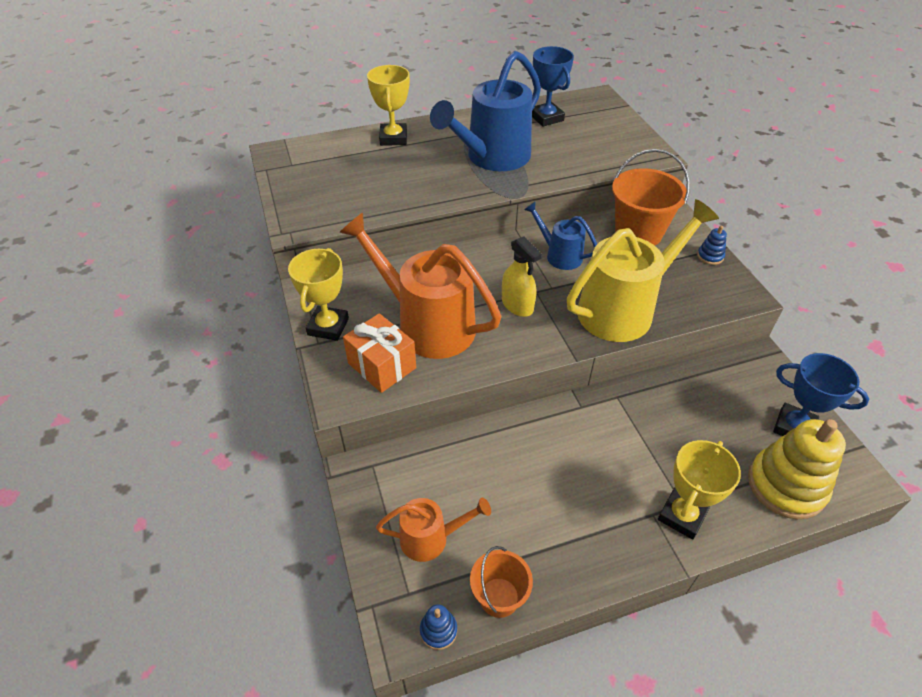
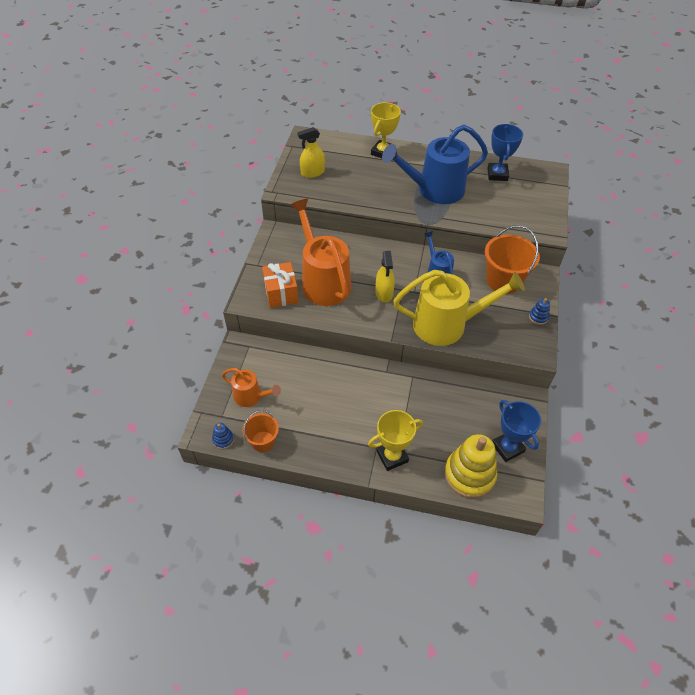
camera: 30 degrees right, 5 degrees up
(320, 191) = (312, 172): none -> yellow spray bottle
(328, 326) = (269, 258): yellow trophy -> none

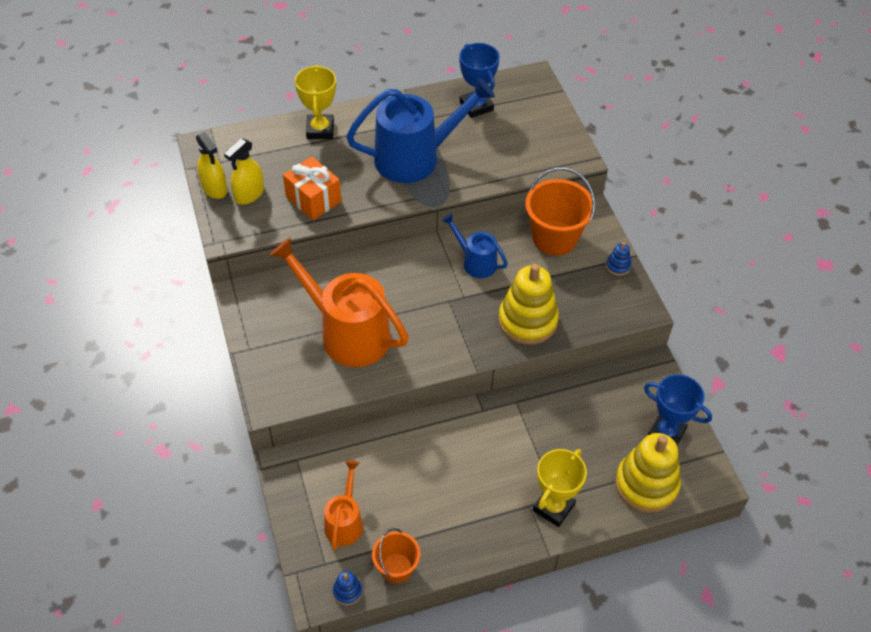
camera: 30 degrees left, 0 degrees up
(251, 397) = (345, 521): orange watering can -> orange watering can turned 75 degrees counterclockwise
(281, 293) = (306, 372): orange gift -> orange gift (313, 199)
(384, 293) = (430, 315): yellow spray bottle -> yellow spray bottle (214, 188)
(434, 190) = (416, 157): blue watering can -> blue watering can turned 150 degrees counterclockwise
(448, 324) = (527, 321): yellow watering can -> yellow stacking toy

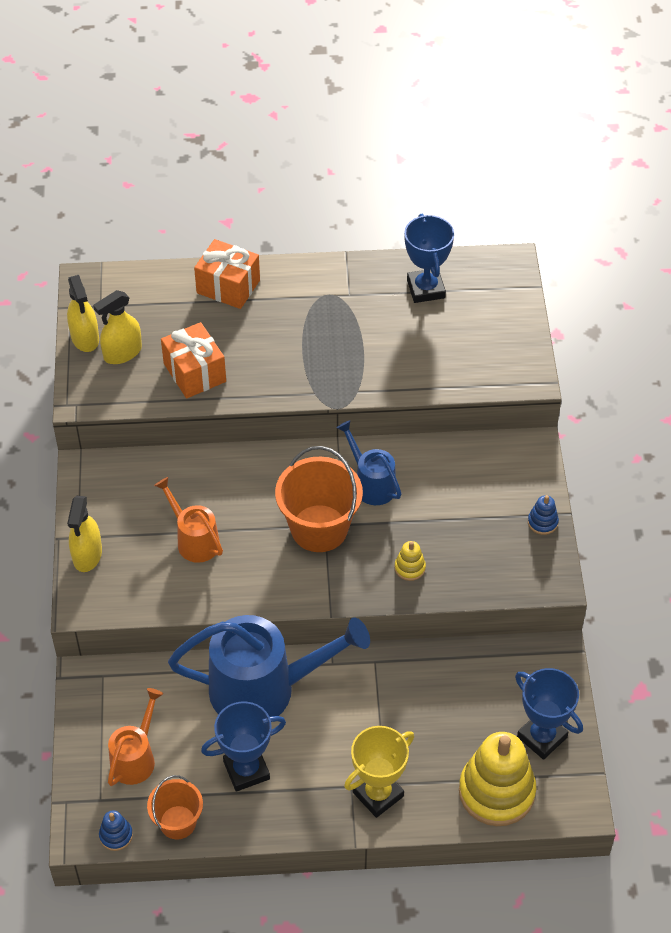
camera: 15 degrees right, 0 degrees up
(261, 362) = (87, 555): none -> yellow spray bottle
(320, 130) = (228, 287): yellow trophy -> orange gift
(346, 332) = (193, 540): orange watering can -> orange watering can, size x0.52
(416, 157) = (332, 342): blue watering can -> blue watering can (265, 689)
(440, 511) = (246, 770): none -> blue trophy
(527, 321) = (410, 568): yellow stacking toy -> yellow stacking toy, size x0.43
(554, 238) = (477, 472): orange bucket -> orange bucket (319, 528)

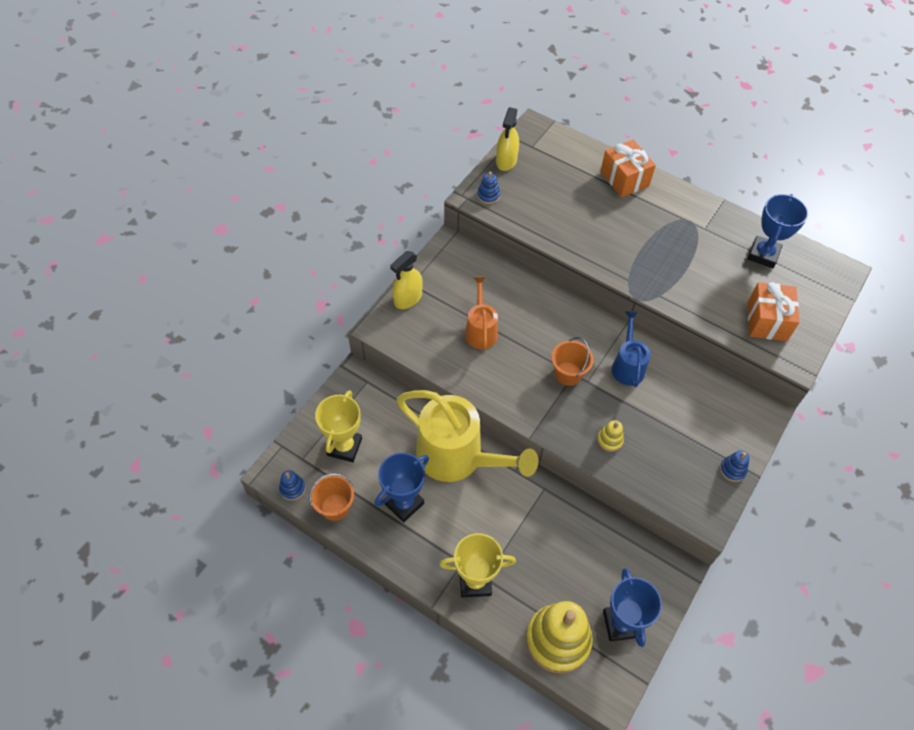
camera: 35 degrees right, 5 degrees up
(97, 388) = (488, 196): none -> blue stacking toy
(122, 353) = (522, 183): yellow spray bottle -> none
(136, 757) = (344, 447): orange watering can -> yellow trophy
(194, 373) = (558, 221): orange gift -> orange gift (767, 321)
(246, 770) = (404, 503): blue trophy -> blue trophy turned 60 degrees counterclockwise
(265, 689) = (458, 458): blue watering can -> yellow watering can
(319, 528) = (568, 374): orange bucket -> orange bucket, size x0.59

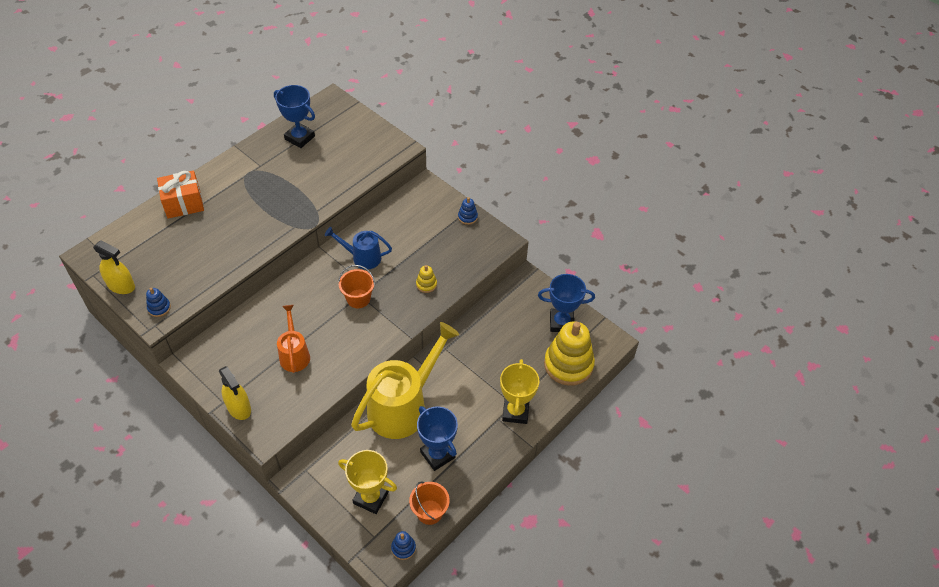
camera: 80 degrees left, 5 degrees down
(480, 330) = (294, 354): orange watering can -> orange watering can turned 75 degrees clockwise
(767, 321) = (361, 153): orange gift -> none

